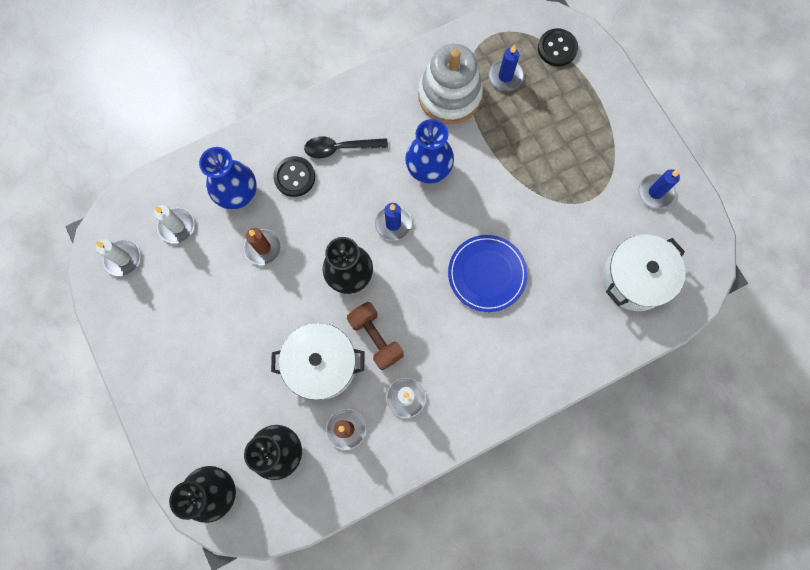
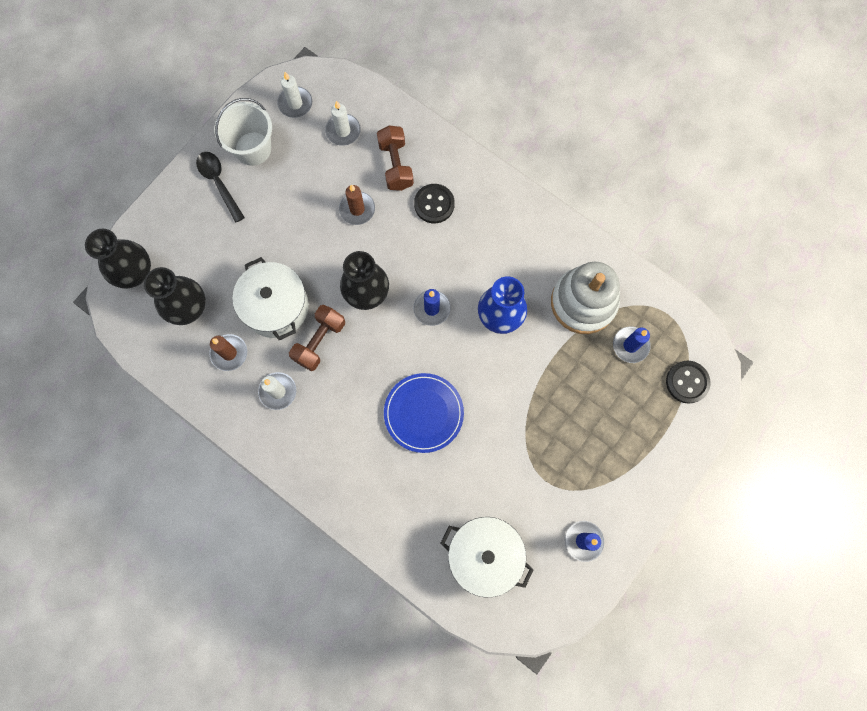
camera: 65 degrees right, 0 degrees up
(147, 319) = (253, 148): none -> white bucket
(238, 194) = (395, 165): blue vase -> brown dumbbell
(340, 148) = (481, 230): black spoon -> black spoon (219, 183)

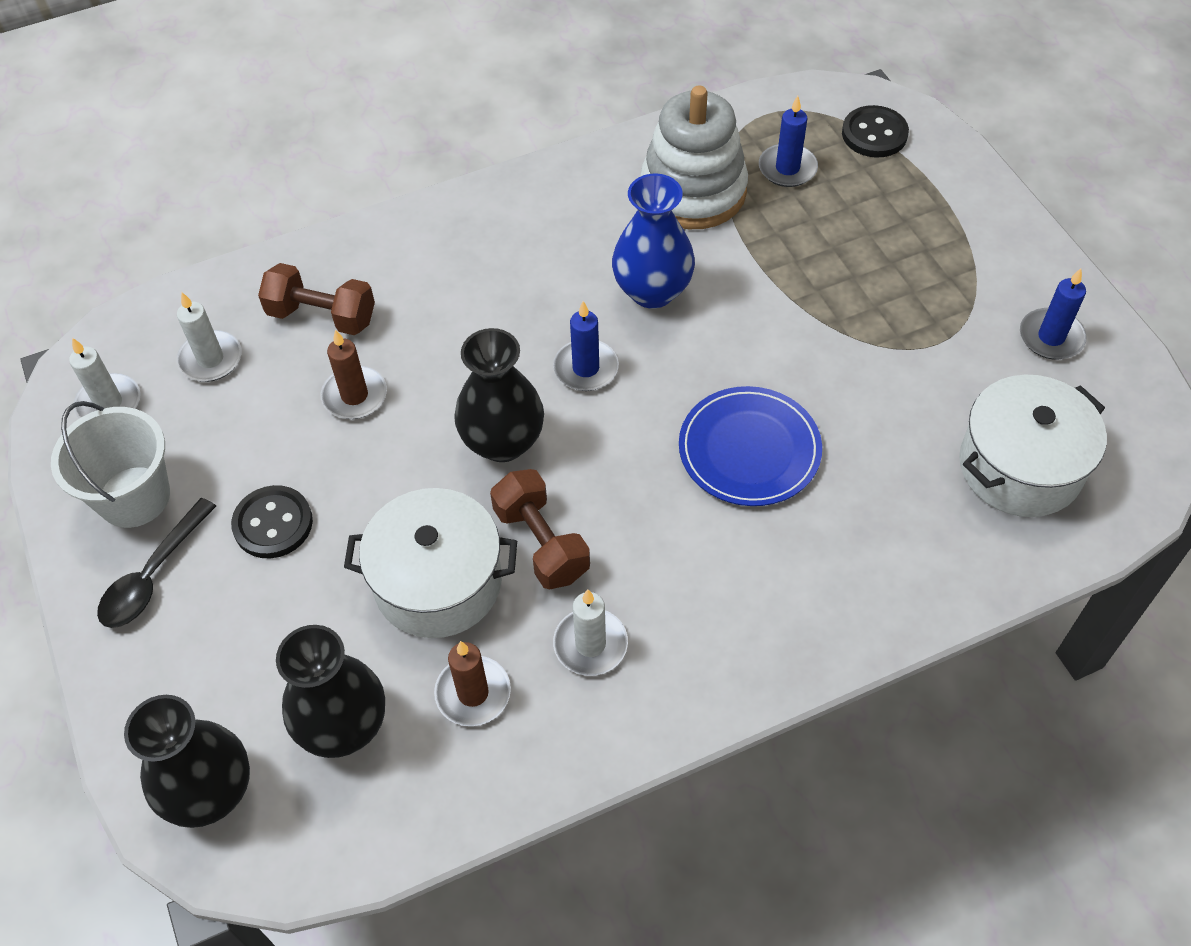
camera: 60 degrees left, 20 degrees down
(219, 183) = (153, 575): black spoon -> black spoon turned 60 degrees counterclockwise
(434, 204) = (422, 295): black button -> black button (273, 524)

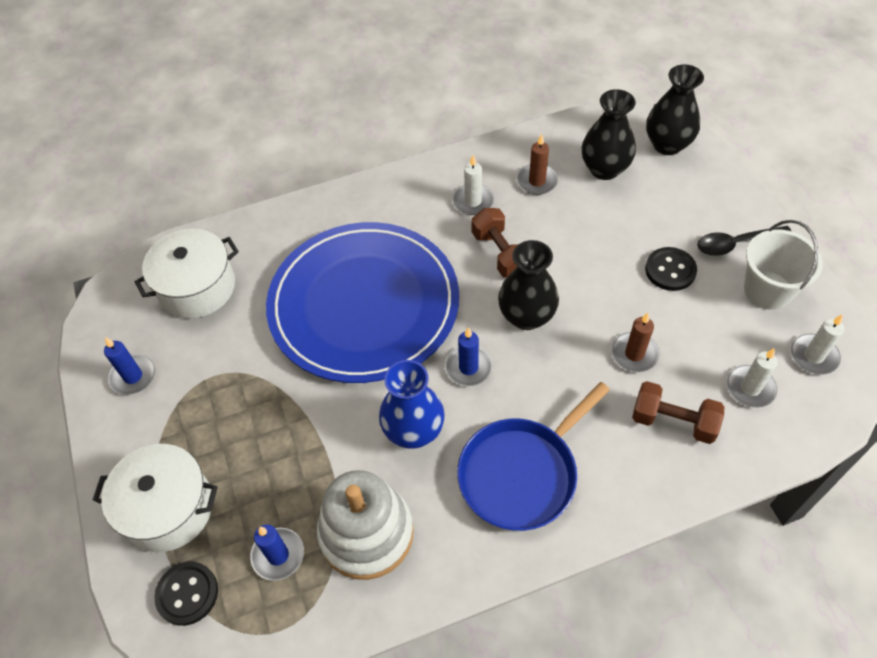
camera: 175 degrees left, 0 degrees up
(153, 575) = (736, 244): black spoon -> black spoon turned 135 degrees counterclockwise
(438, 582) = (561, 234): white pot -> white pot (168, 508)
(516, 254) = (522, 473): none -> blue pan
(749, 449) = (364, 305): blue plate -> blue plate, size x2.05

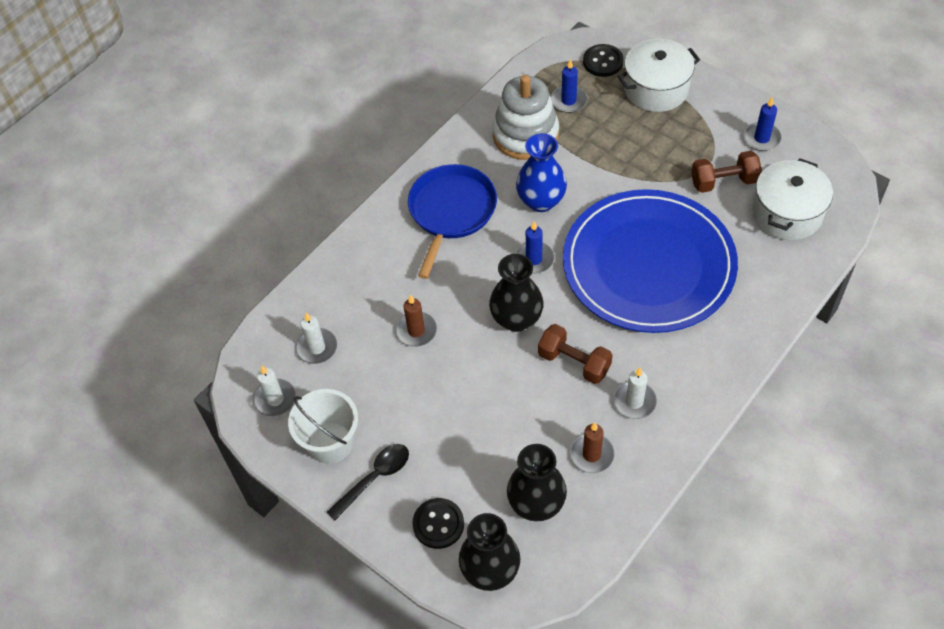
camera: 150 degrees right, 0 degrees up
(670, 270) = (421, 420): black button -> black button (438, 524)
(673, 421) = (364, 295): brown dumbbell -> brown dumbbell (724, 182)

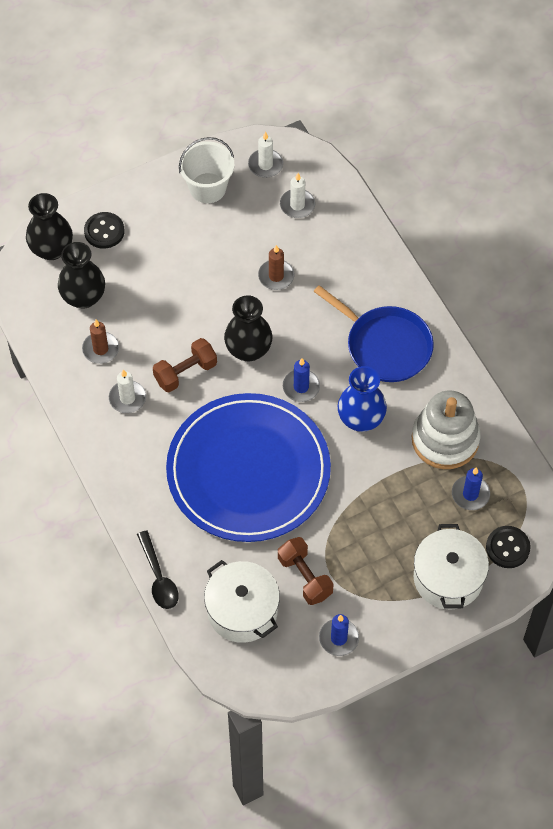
camera: 110 degrees right, 5 degrees up
(374, 478) = (163, 205): black spoon -> black spoon (158, 577)
(724, 182) = (305, 577): brown dumbbell -> brown dumbbell turned 45 degrees counterclockwise

